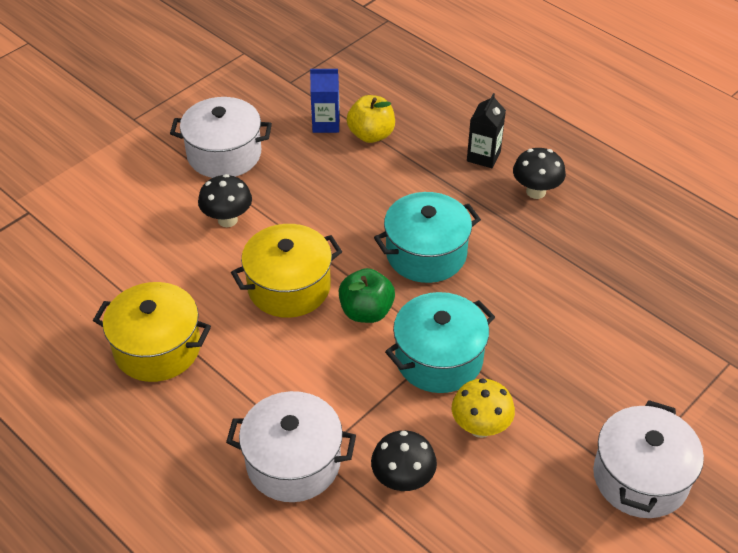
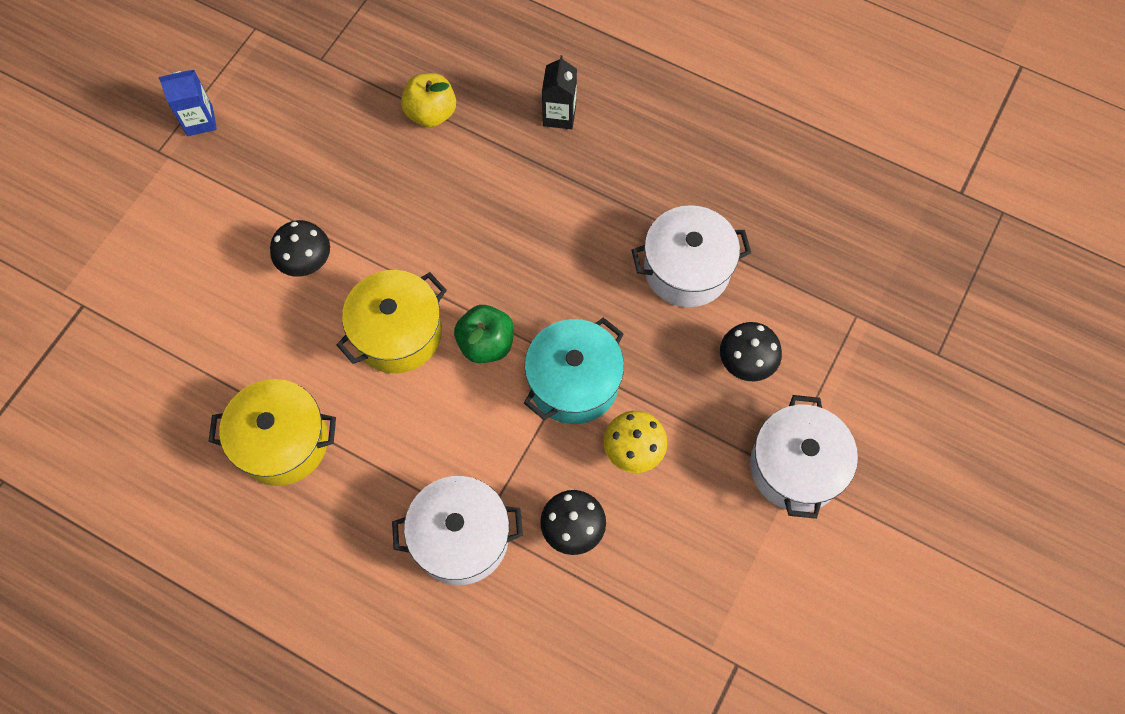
camera: 15 degrees left, 20 degrees up
(224, 154) = (276, 177): white pot -> white pot (686, 269)
(326, 124) = (377, 109): blue carton -> blue carton (200, 121)
(426, 254) = (529, 257): turquoise pot -> none
(536, 192) = (624, 150): black mushroom -> black mushroom (745, 364)

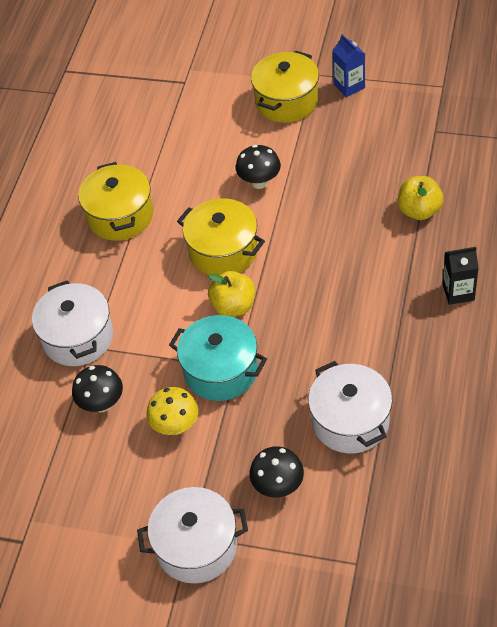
camera: 80 degrees right, 15 degrees down
(186, 195) = (286, 101): none -> yellow pot
(486, 344) = (233, 306): green apple -> yellow apple

